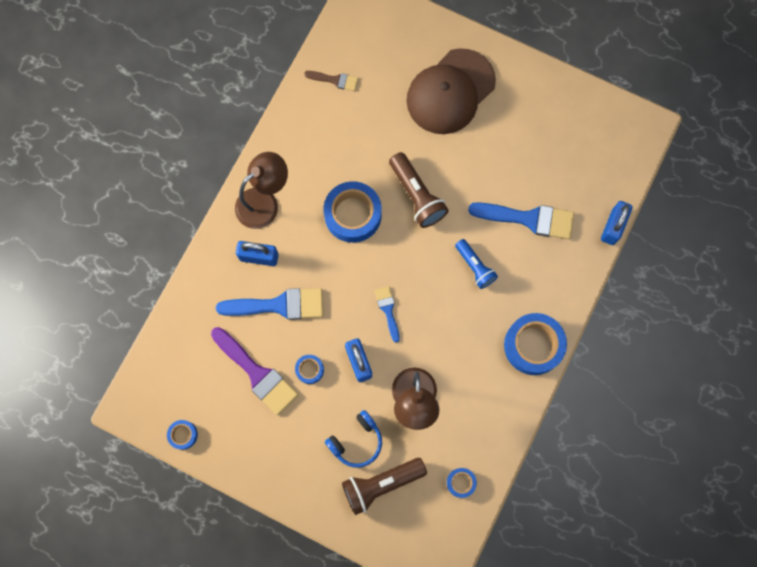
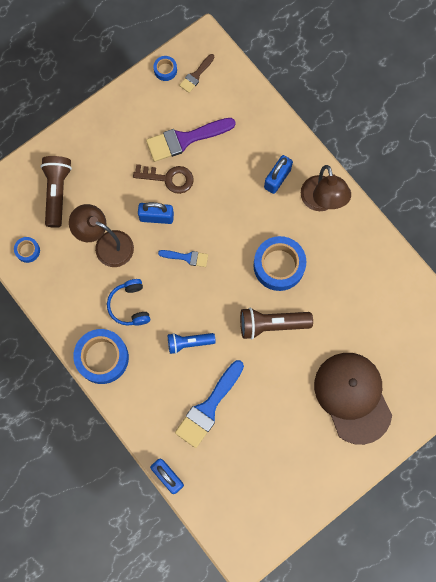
camera: 115 degrees right, 0 degrees up
(279, 305) = (231, 177): blue brush -> none
(309, 370) = (169, 178): blue tape -> brown key
(335, 80) = (406, 304): brown brush -> brown brush (196, 75)
(356, 441) = (97, 189): blue headphones -> blue headphones (130, 305)

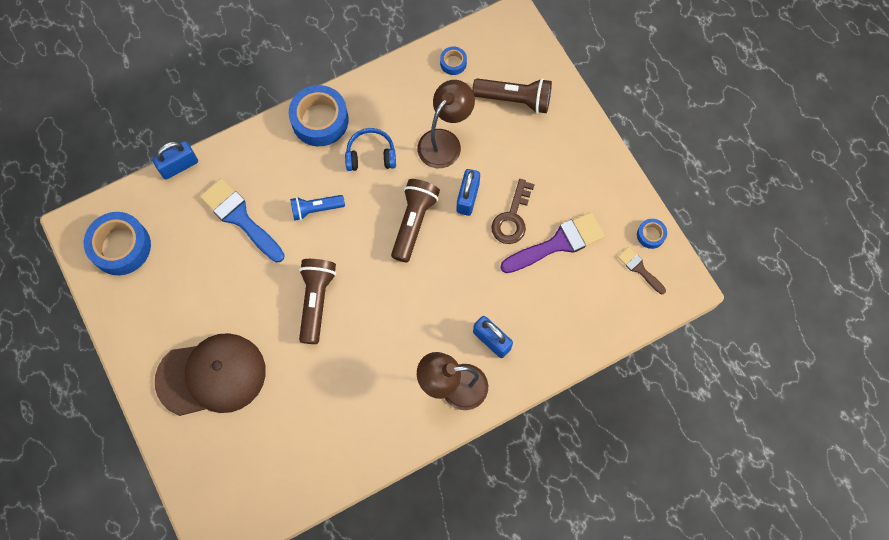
camera: 100 degrees right, 5 degrees down
(185, 139) = (558, 243): purple brush -> purple brush turned 75 degrees clockwise
(187, 257) = (414, 222): blue brush -> brown flashlight
(189, 343) = (316, 209): blue flashlight -> blue flashlight turned 105 degrees counterclockwise
(279, 266) = (384, 322): blue tape -> blue tape (121, 247)

